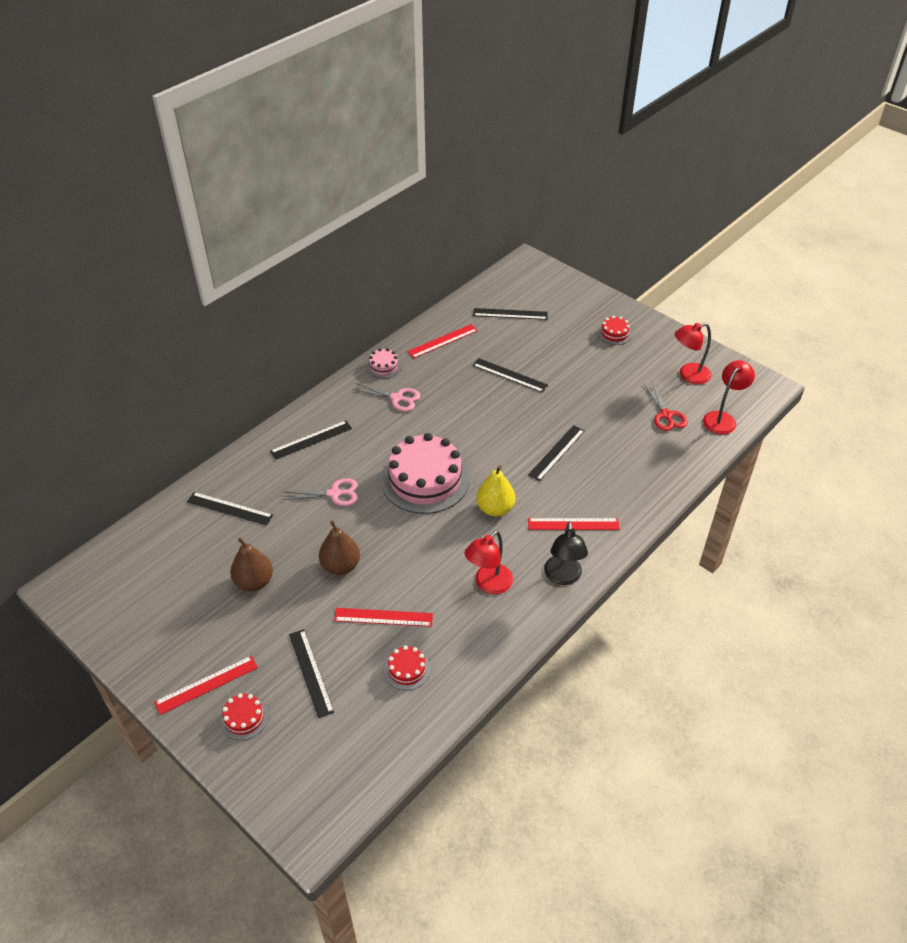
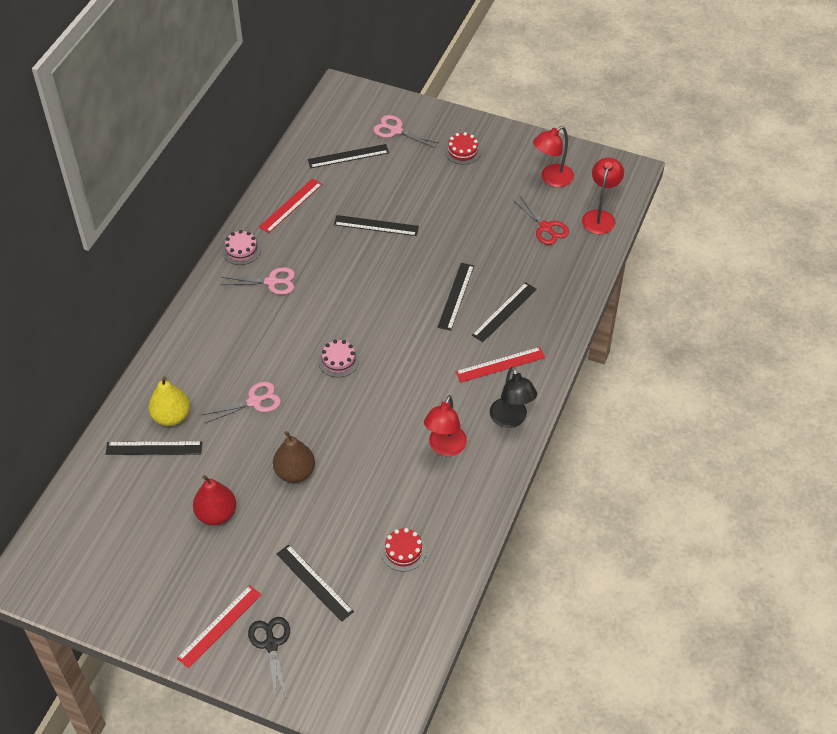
camera: 20 degrees left, 5 degrees up
(244, 718) = (271, 644): red cake -> black scissors
(254, 582) = (216, 514): brown pear -> red pear
(311, 440) = (203, 352): black ruler -> black ruler (504, 312)
(383, 617) = (359, 509): red ruler -> none
(425, 479) = (338, 360): pink cake -> pink cake, size x0.44
(495, 508) = (420, 371): yellow pear -> yellow pear (171, 417)
(561, 303) = (396, 130): none -> pink scissors

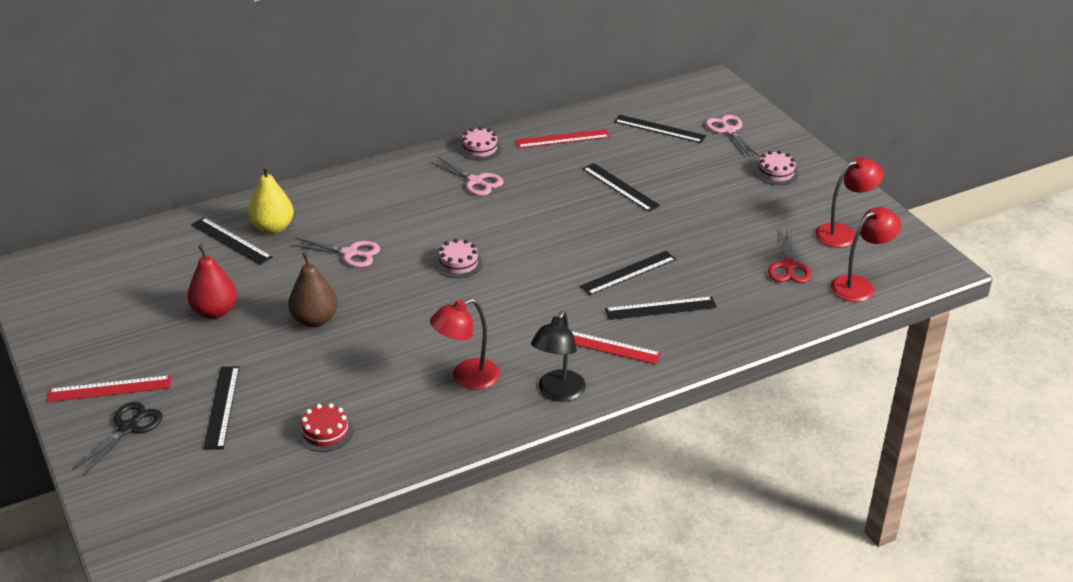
camera: 40 degrees right, 15 degrees down
(462, 151) = (776, 173): red cake -> pink cake
(551, 179) = (843, 233): red lamp -> red lamp turned 150 degrees clockwise

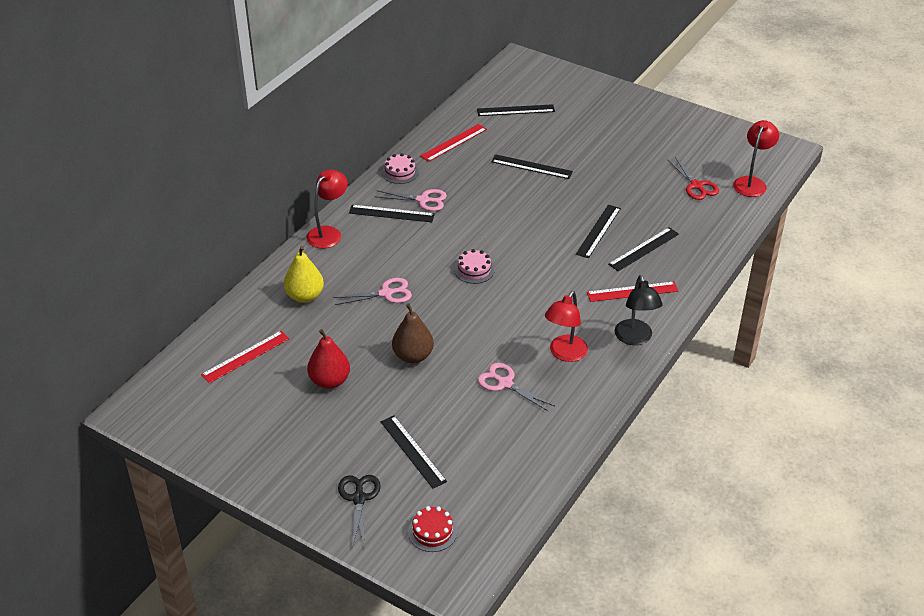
camera: 30 degrees left, 5 degrees up
(109, 389) = (312, 476): red ruler -> red ruler (246, 356)
(231, 241) = (282, 319): black ruler -> black ruler (391, 214)
(325, 432) = (507, 436): red cake -> red cake (432, 532)
(729, 131) = (565, 95): pink scissors -> pink scissors (505, 383)
(776, 173) = (626, 117): pink cake -> none
(843, 233) = (708, 148): red lamp -> red lamp (328, 233)

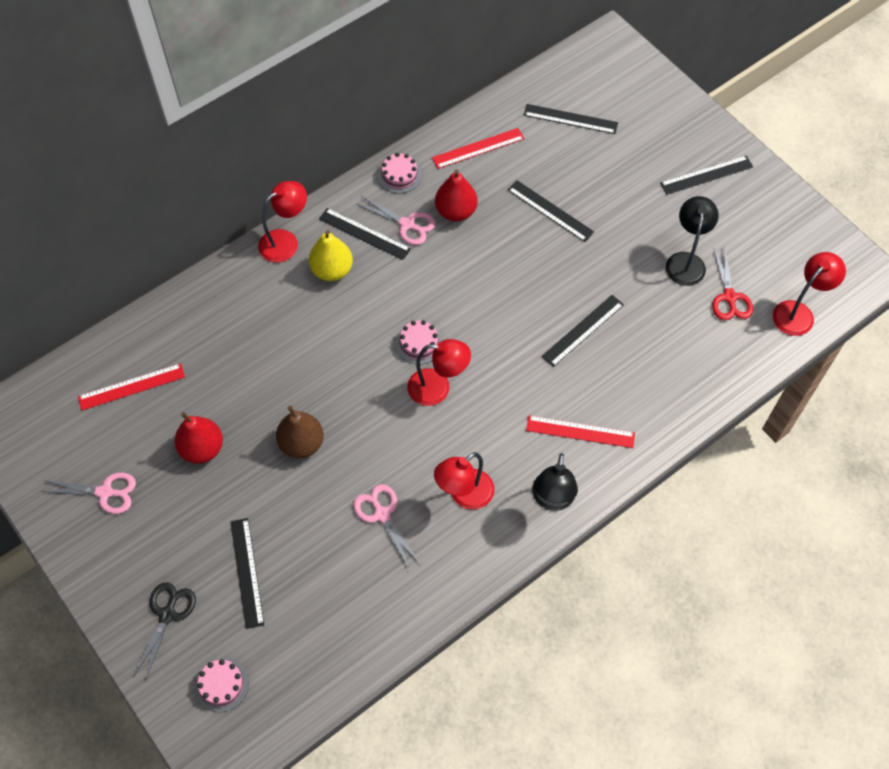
camera: 20 degrees right, 20 degrees up
(305, 296) = (224, 323): yellow pear -> yellow pear (332, 270)
(386, 293) = (310, 347): pink scissors -> pink scissors (105, 492)
(432, 532) = (222, 685): red cake -> pink cake
(457, 184) = (455, 211): none -> red pear
(505, 293) = (438, 388): none -> red lamp
(644, 249) = (622, 373): black ruler -> black ruler (706, 175)
(652, 172) = (686, 261): none -> black lamp

